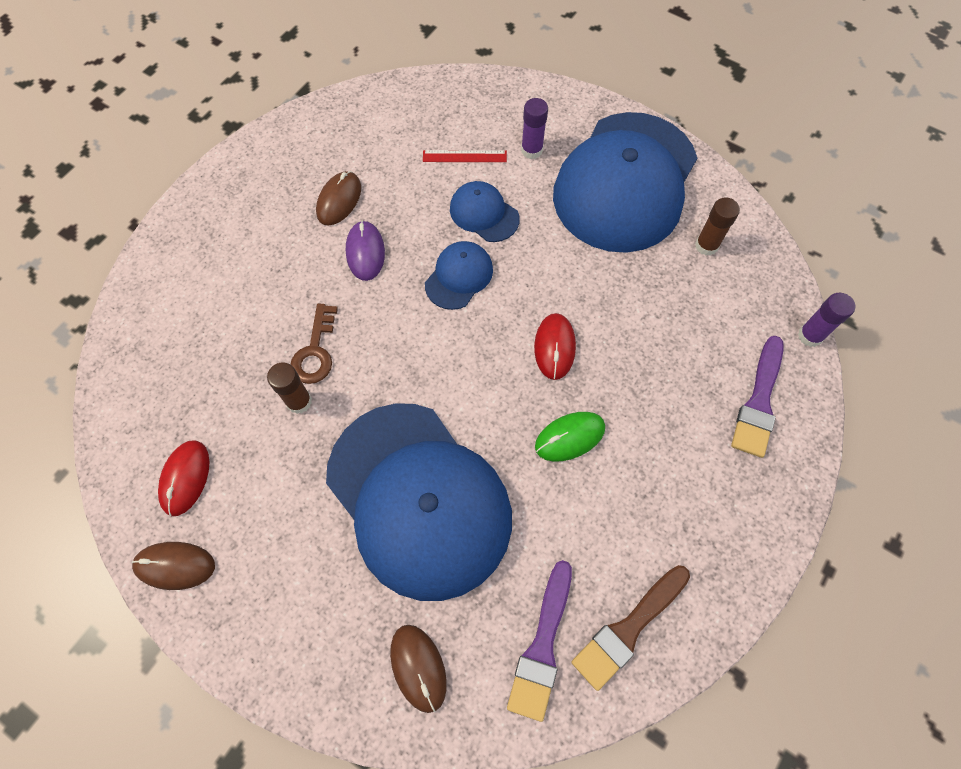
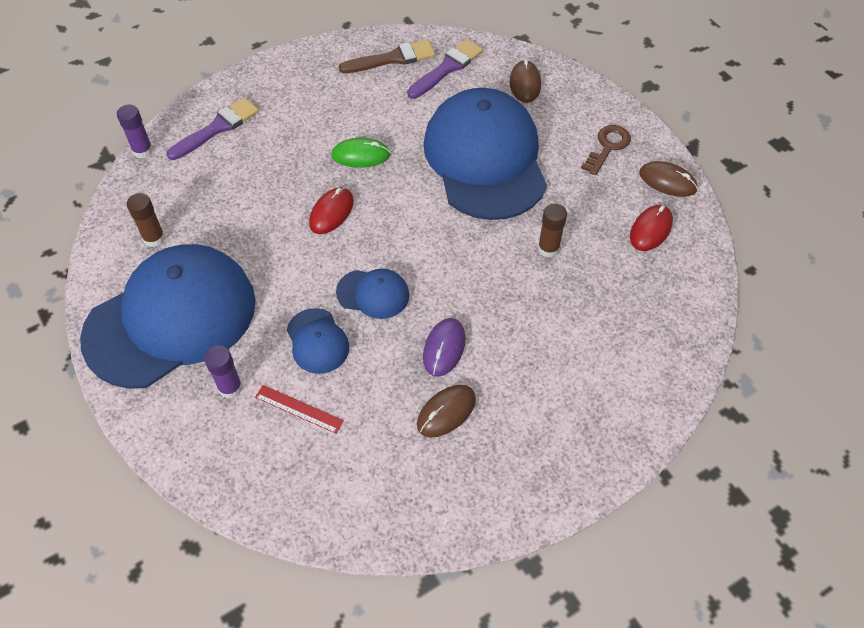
camera: 155 degrees left, 10 degrees down
(315, 351) = (522, 281): brown key -> brown key (607, 147)
(459, 276) = (373, 294): blue cap -> blue cap turned 135 degrees counterclockwise

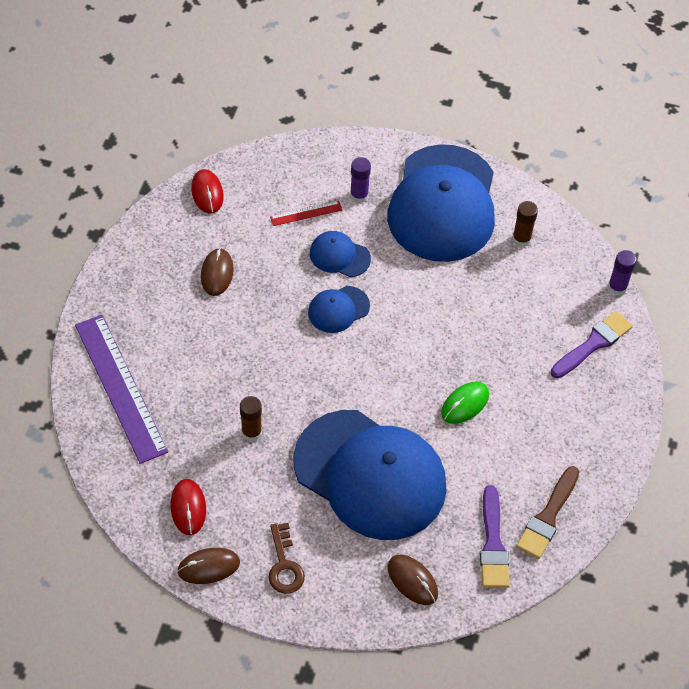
camera: 135 degrees right, 0 degrees up
(217, 128) = (593, 344): purple brush -> purple brush turned 135 degrees counterclockwise
(331, 212) = (431, 343): red mouse -> red mouse (207, 193)
(444, 348) = (256, 309): purple mouse -> none
(634, 366) = (120, 387): none -> purple ruler

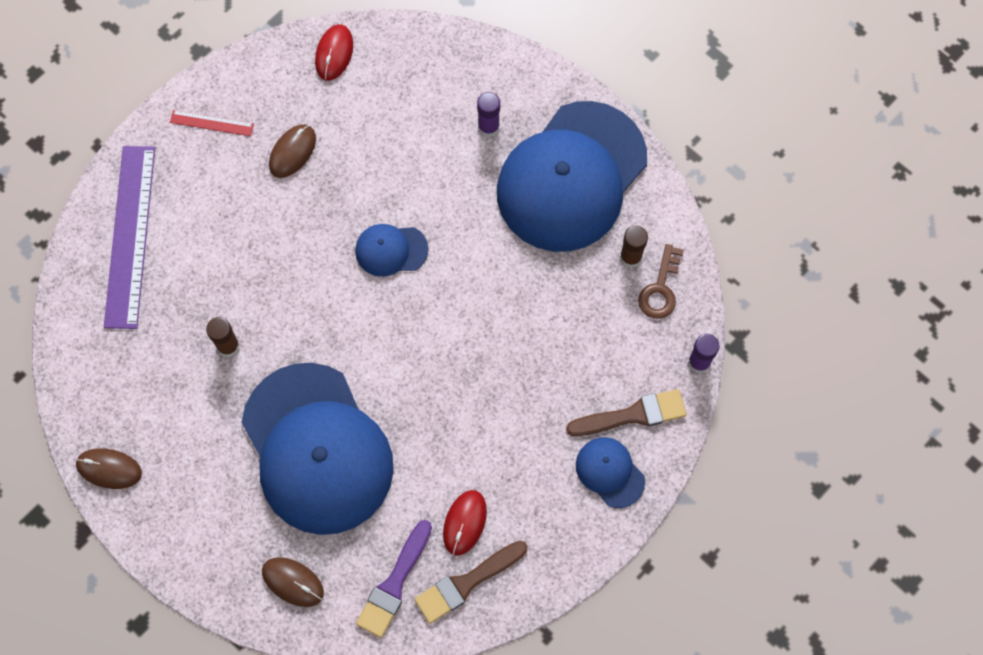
camera: 30 degrees right, 15 degrees up
(188, 508) = (124, 397): red mouse -> red mouse (464, 523)
(284, 565) = (180, 503): brown key -> brown key (660, 288)
(306, 213) = (421, 123): red ruler -> red ruler (212, 123)
(339, 256) = (427, 189): blue cap -> blue cap (610, 472)
(412, 580) = (293, 582): brown mouse -> brown mouse turned 45 degrees counterclockwise
(465, 404) = (457, 418): green mouse -> none
(593, 344) = (632, 415): purple brush -> brown brush

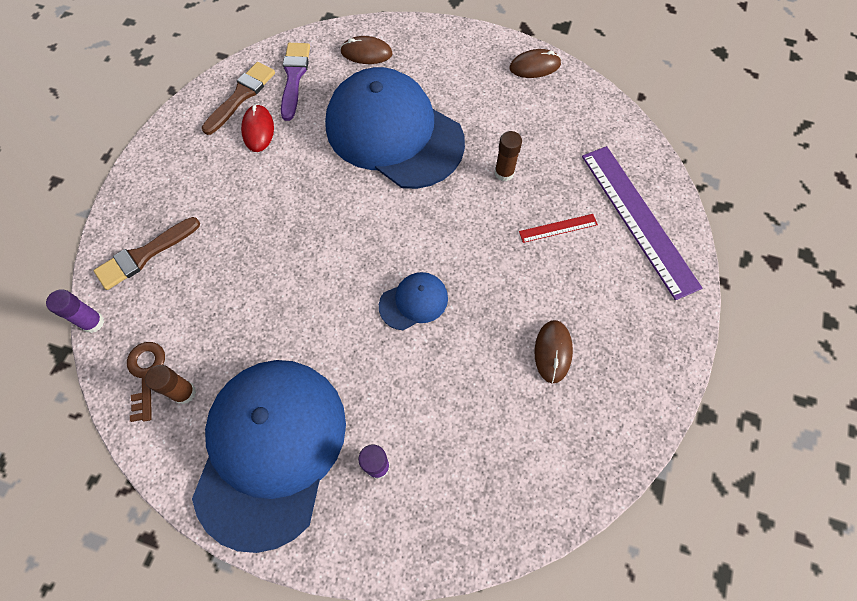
camera: 155 degrees right, 5 degrees down
(212, 123) = (642, 345): red ruler -> red ruler (558, 228)
(334, 53) = (576, 475): red mouse -> none
(610, 472) = (152, 205): blue cap -> none

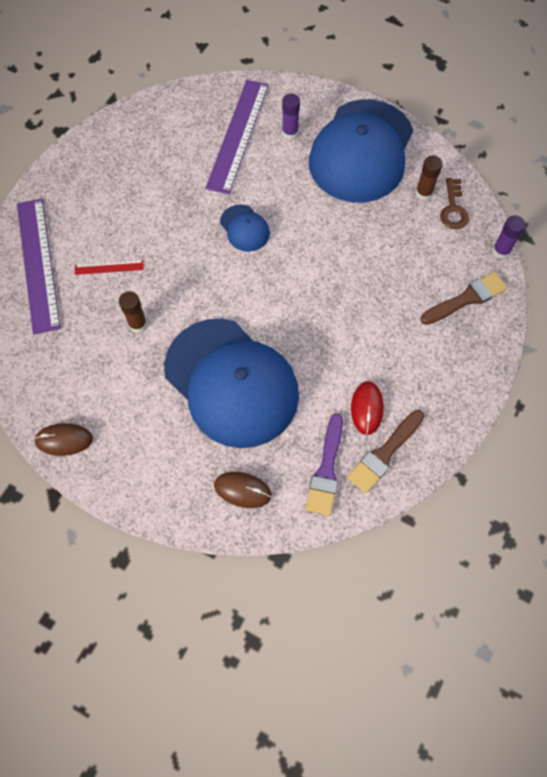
camera: 170 degrees left, 0 degrees up
(414, 302) = (244, 228): blue cap -> blue cap turned 105 degrees counterclockwise
(452, 448) = (238, 135): none -> purple ruler
(553, 352) = (149, 179): brown mouse -> none

